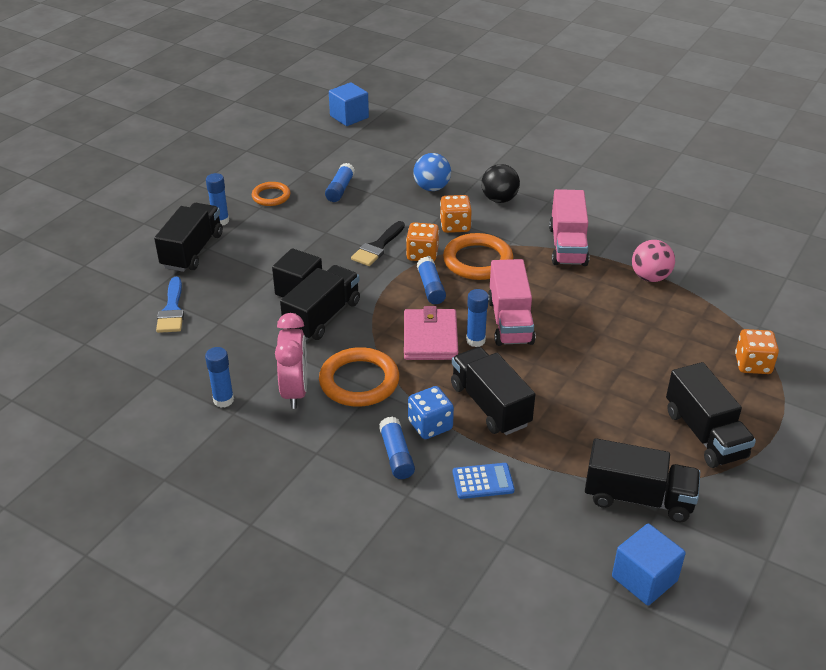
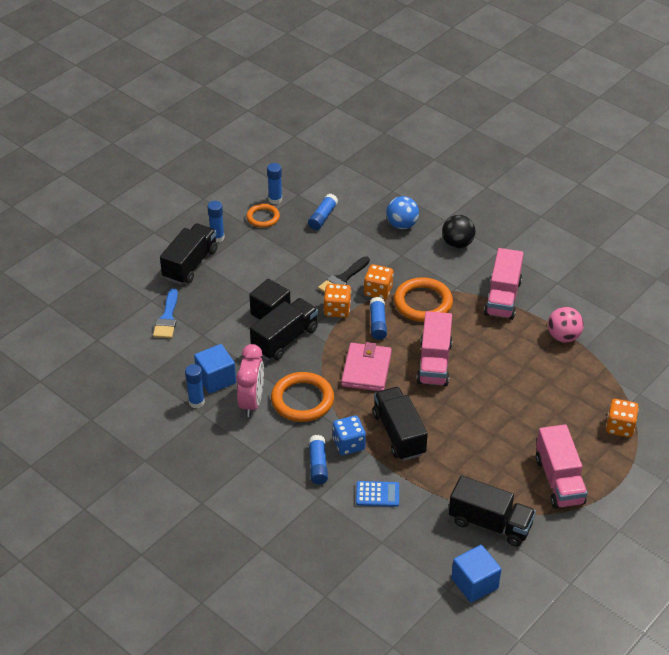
camera: 10 degrees right, 5 degrees up
(349, 117) = (346, 139): blue cube -> blue cube (216, 379)
(455, 226) = (412, 266): orange dice -> orange dice (337, 310)
(475, 340) = (402, 376): blue glue stick -> blue glue stick (275, 199)
(705, 434) = (559, 480): black truck -> pink truck

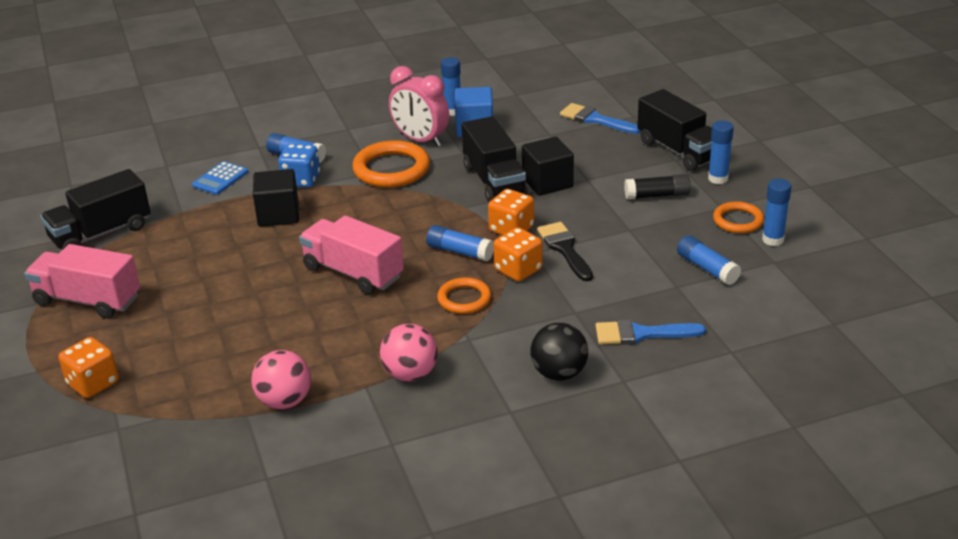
camera: 120 degrees right, 10 degrees down
(255, 258) = (657, 195): none -> black glue stick
(366, 369) = (393, 221): pink wallet -> none
(399, 434) = (278, 214): black truck -> black cube
(402, 225) = (641, 334): blue ball -> blue brush
(423, 303) = (464, 299): orange ring -> orange ring, size x0.60
(474, 583) = (54, 201): blue cube -> none
(503, 298) = (410, 374): pink truck -> pink ball

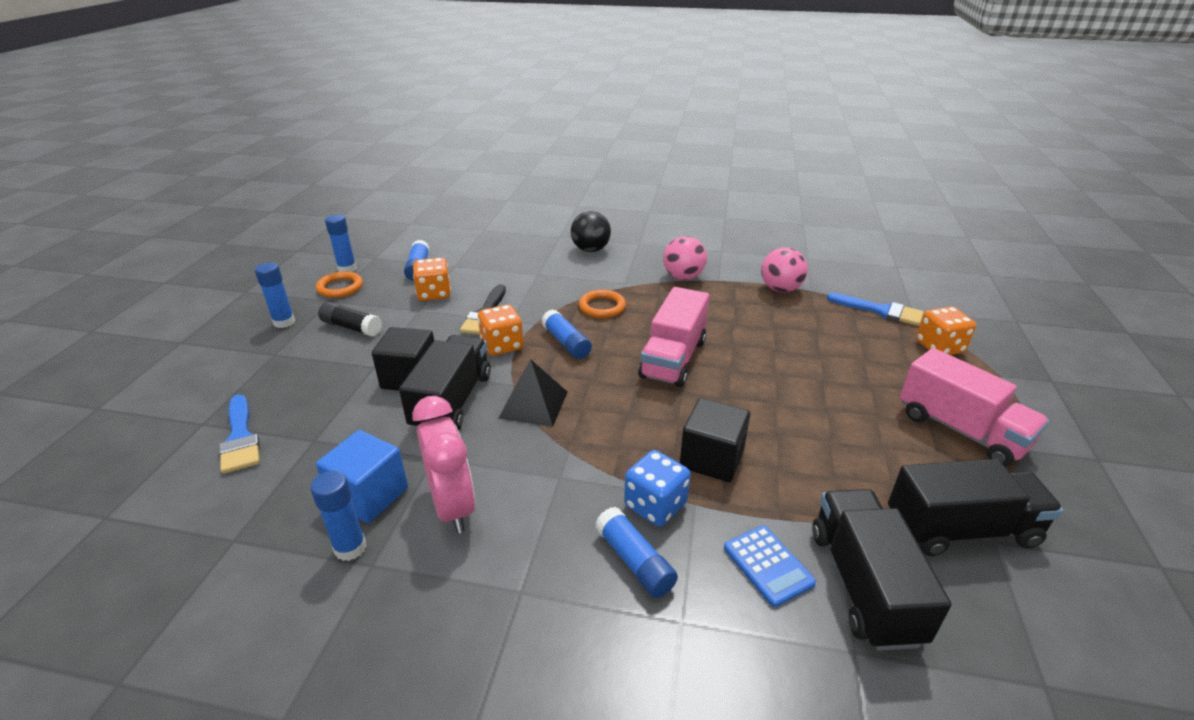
camera: 150 degrees left, 0 degrees up
(220, 179) = (768, 565): blue calculator -> blue calculator turned 90 degrees clockwise
(353, 273) = (673, 359): pink truck -> pink truck turned 45 degrees clockwise
(391, 169) = (534, 470): orange ring -> none
(433, 200) = (533, 404): none -> black pyramid
(518, 270) = (539, 312): orange dice -> orange dice (434, 294)
(641, 334) = (517, 251): blue brush -> blue brush (881, 311)
(678, 151) = (254, 361): black truck -> black truck (863, 585)

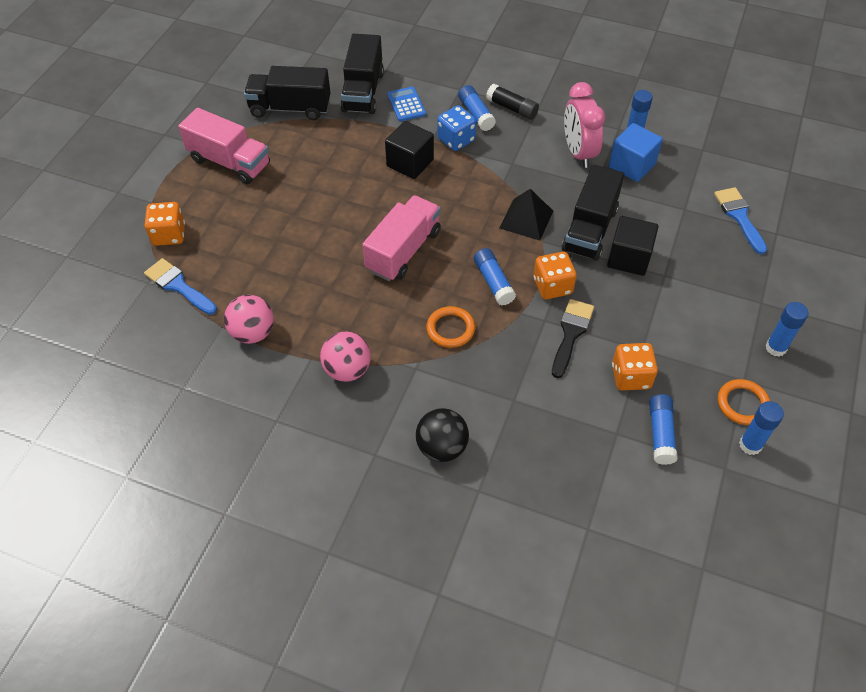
camera: 170 degrees left, 20 degrees up
(351, 327) = (703, 330): black glue stick -> black glue stick (512, 108)
(961, 430) = (230, 162): pink truck -> pink truck turned 150 degrees clockwise

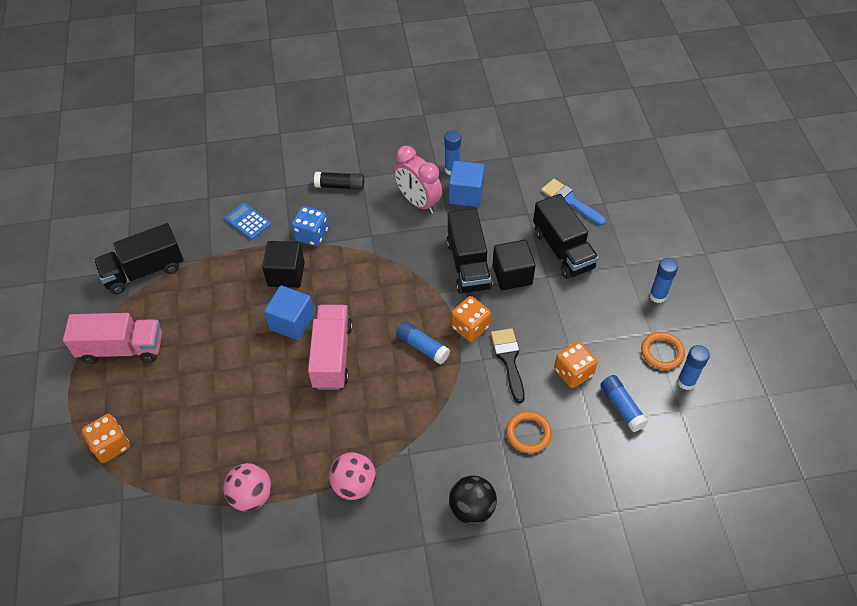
camera: 30 degrees left, 0 degrees up
(178, 286) = (153, 488): blue brush -> none
(363, 92) = (201, 226): black truck -> black truck (562, 250)
(387, 206) = (292, 322): none -> blue cube
(450, 329) = (414, 405): orange ring -> orange ring (528, 433)
(476, 114) = (313, 204): blue glue stick -> none
(526, 219) = (414, 279): black pyramid -> none

